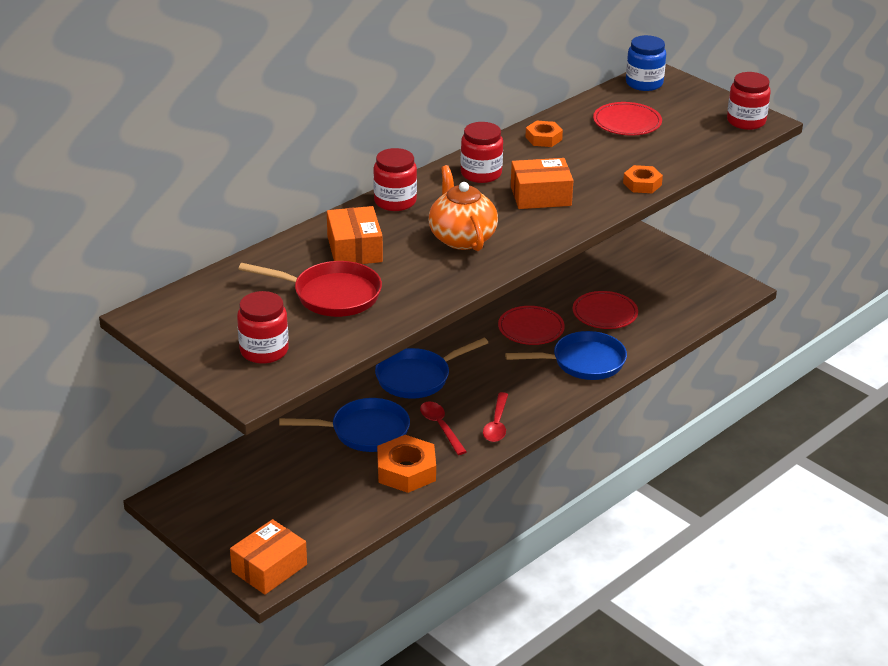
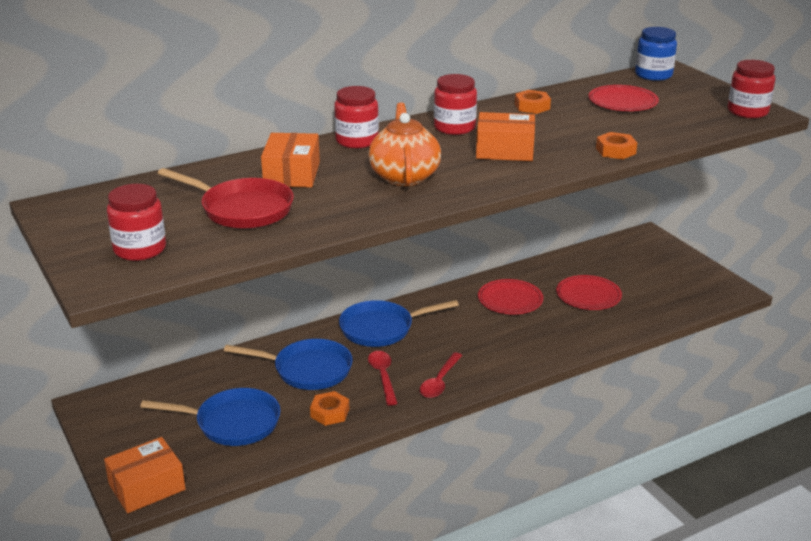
camera: 15 degrees right, 5 degrees down
(406, 471) = (330, 413): orange nut -> orange nut, size x0.60
(583, 362) = (550, 336): blue pan -> blue pan (232, 423)

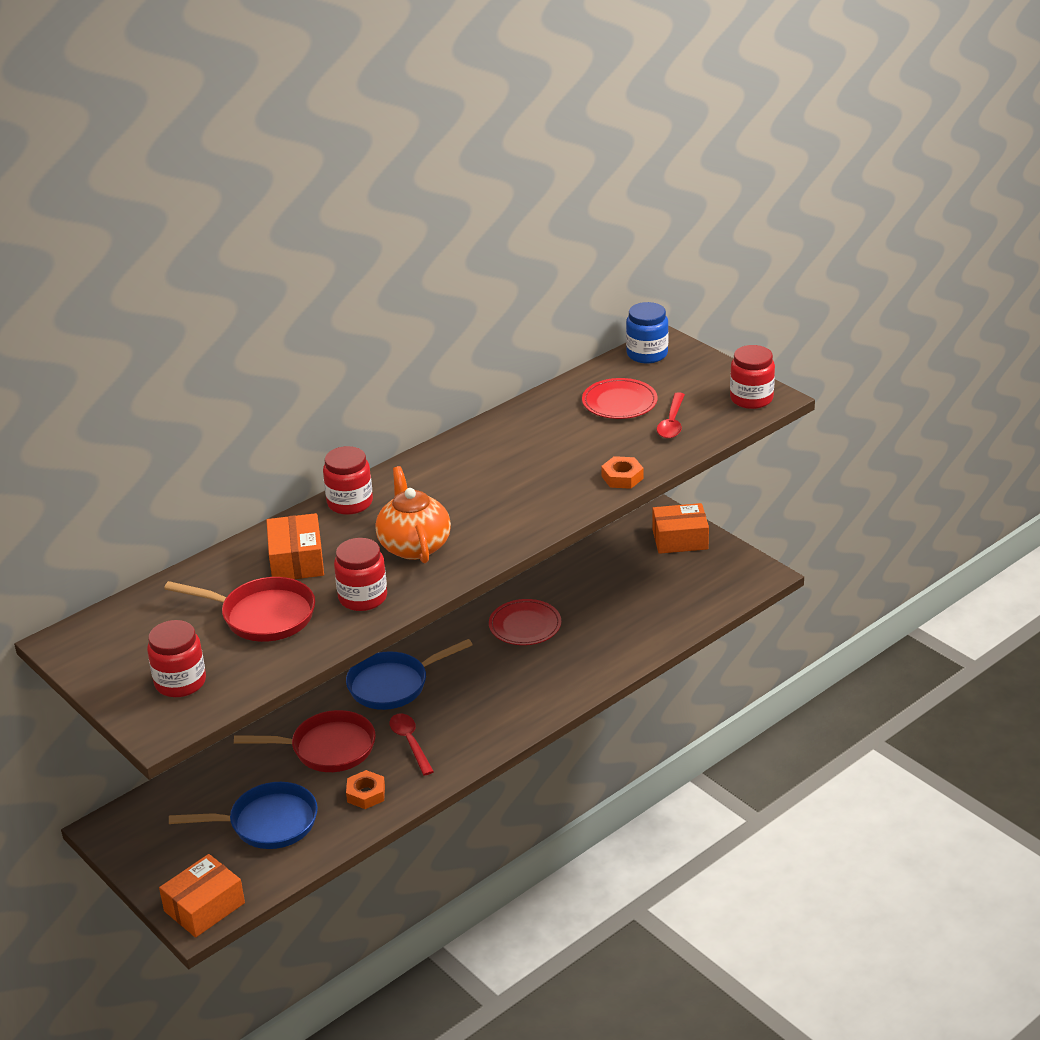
camera: 10 degrees left, 5 degrees up
(307, 370) = (327, 748): blue pan -> red pan
(440, 382) = (471, 739): red spoon -> red spoon (672, 423)
(454, 127) = (448, 468): red jar -> red jar (363, 597)
(504, 150) = (508, 494): orange box -> orange box (680, 539)
(532, 106) = (524, 424): orange nut -> none
(588, 295) = (609, 606): red plate -> none

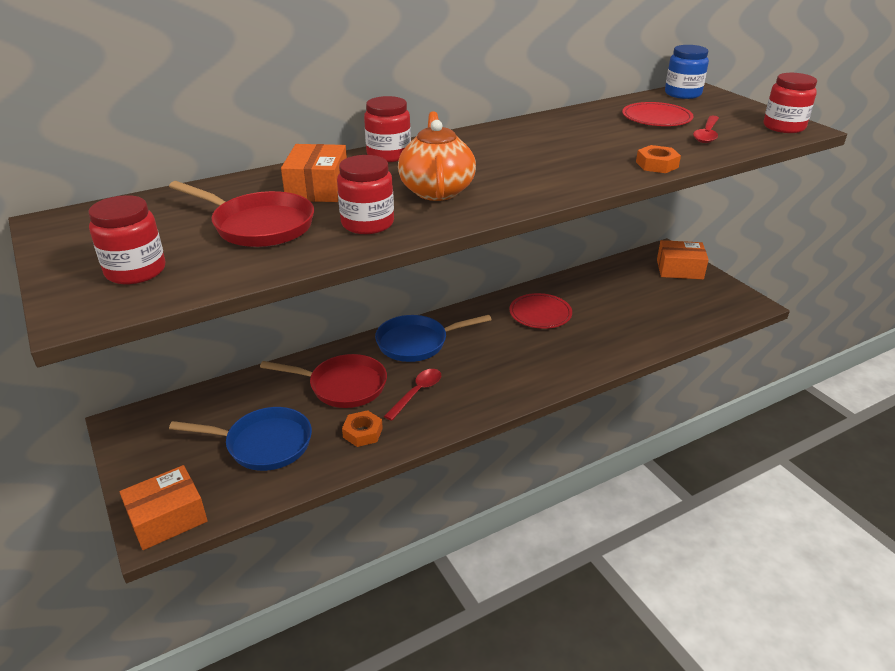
camera: 10 degrees right, 0 degrees up
(410, 742) = (417, 393): red spoon -> red spoon turned 45 degrees clockwise

